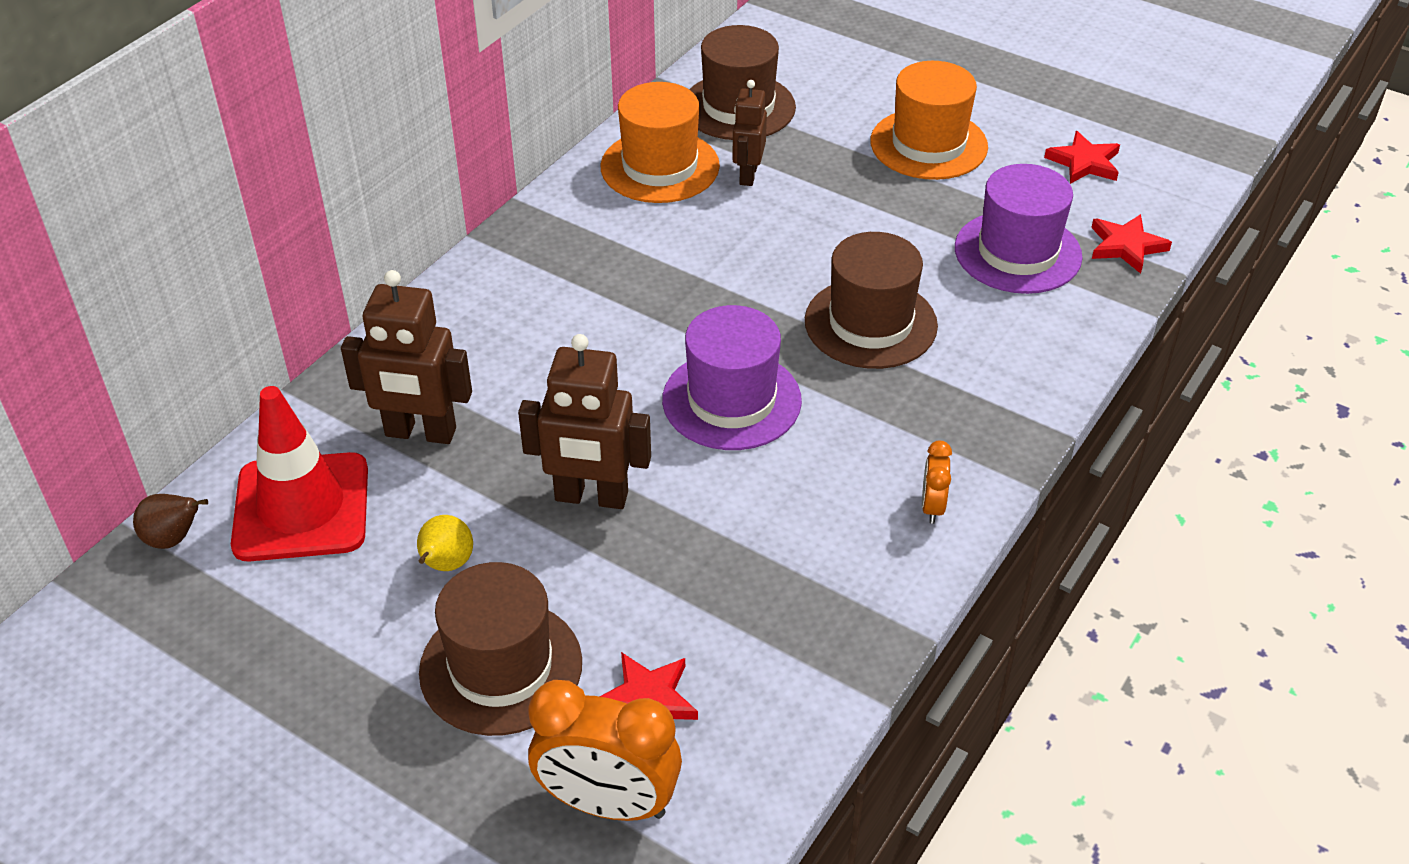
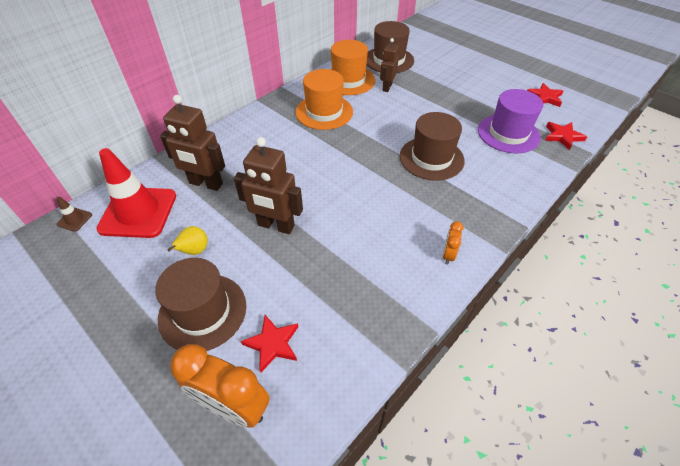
camera: 10 degrees right, 5 degrees up
(174, 539) = (74, 219): brown pear -> brown traffic cone
(731, 400) = (356, 186): purple hat -> none
(928, 144) = (471, 83): orange hat -> orange hat (324, 112)

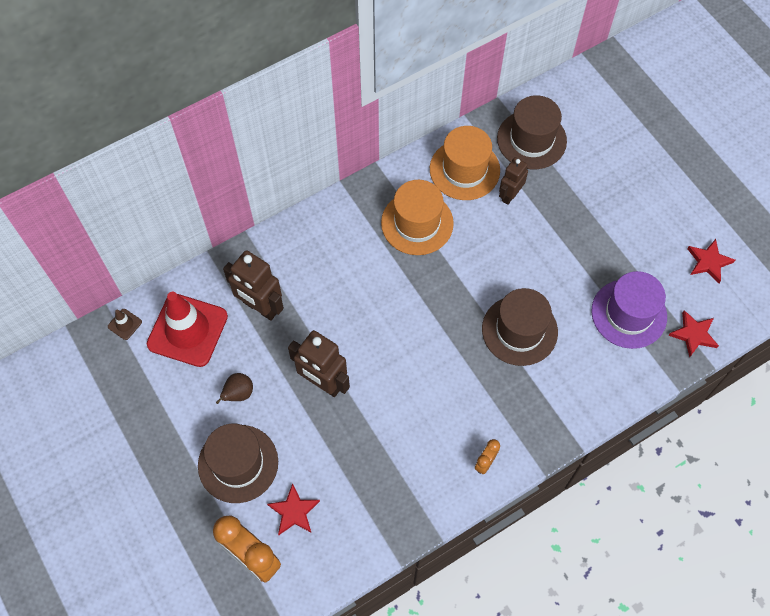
camera: 15 degrees right, 15 degrees up
(194, 251) = (238, 394): yellow pear -> brown pear

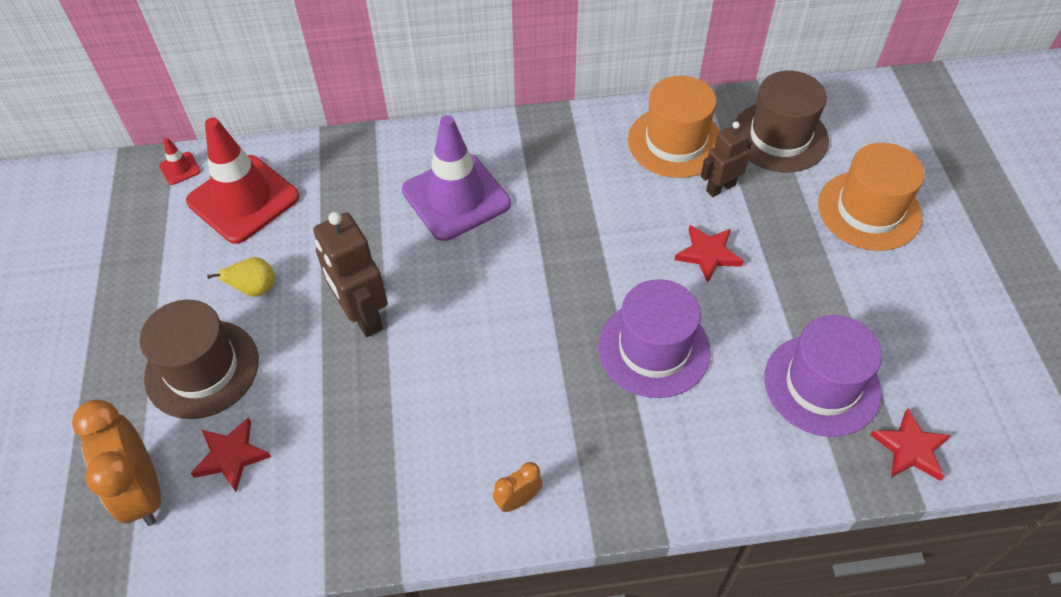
camera: 25 degrees right, 10 degrees down
(125, 324) = (180, 168): brown traffic cone -> red traffic cone
(238, 394) = (255, 289): brown pear -> yellow pear
(260, 307) = (341, 205): brown robot -> none
(337, 270) = (456, 197): none -> purple traffic cone
(417, 223) = (584, 179): orange hat -> orange hat (869, 210)
(519, 330) = (654, 349): brown hat -> purple hat
(708, 262) = (972, 361): red star -> red star (708, 254)

